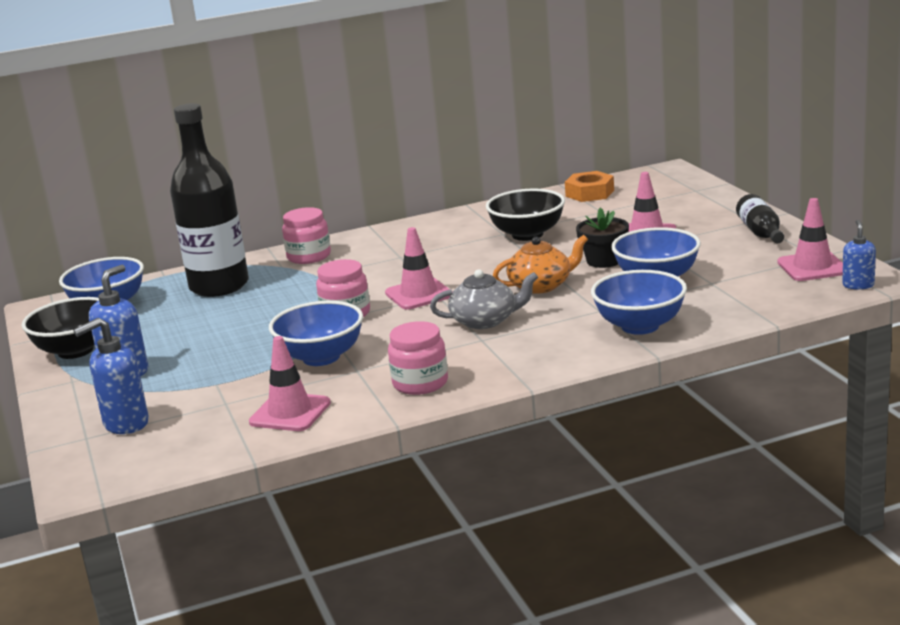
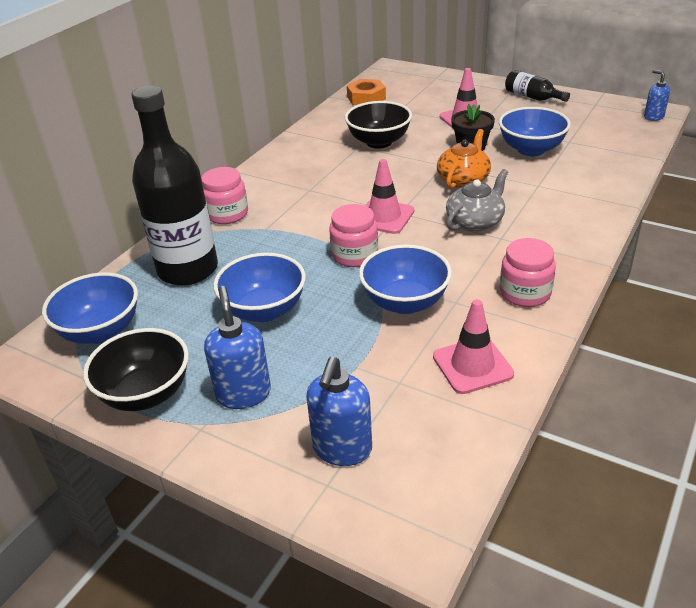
camera: 40 degrees left, 15 degrees up
(640, 326) = (586, 188): blue bowl -> blue bowl (264, 310)
(812, 267) = (606, 112): pink traffic cone -> none

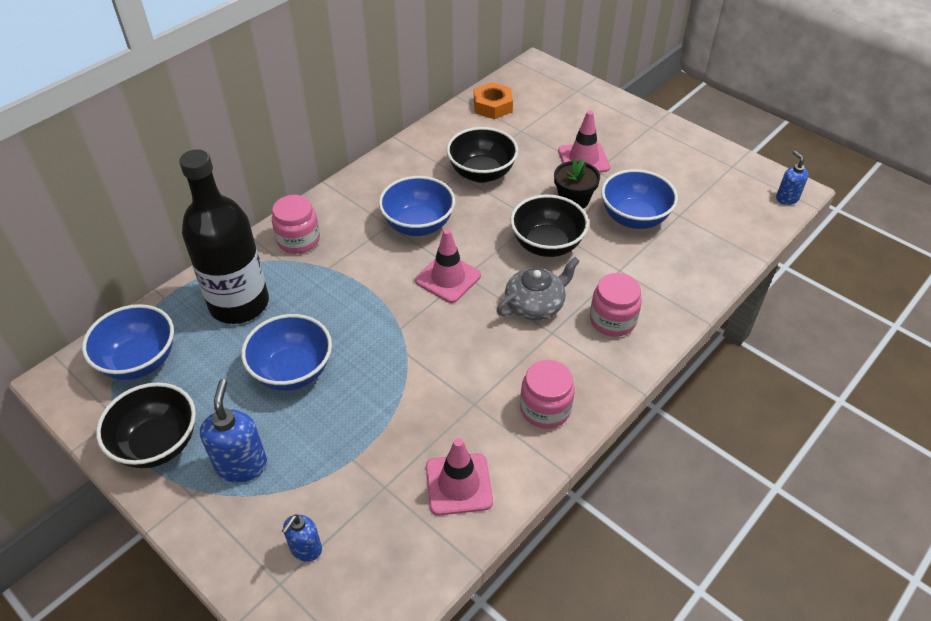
camera: 10 degrees right, 10 degrees up
(342, 449) = (305, 549): blue soap dispenser -> blue soap dispenser, size x0.62
(355, 255) = (401, 322): pink jar -> pink jar (612, 320)
(405, 302) = (426, 393): blue bowl -> blue bowl (418, 225)
(463, 179) = (547, 245): orange teapot -> black bowl
(532, 97) = (669, 141): black bottle -> none

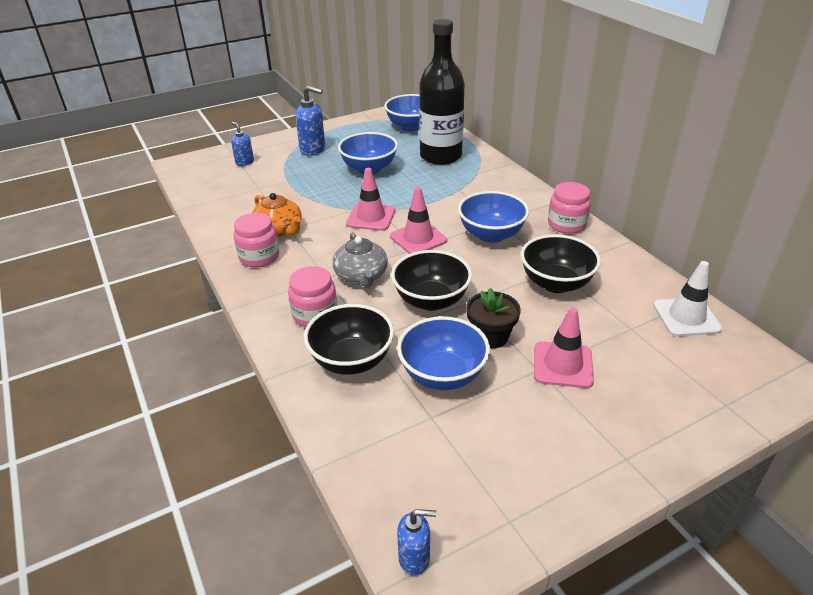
camera: 110 degrees right, 10 degrees down
(157, 444) = (347, 130): black bowl -> black bowl (351, 360)
(298, 240) = (496, 181): pink jar -> pink jar (566, 224)
(458, 484) = (236, 212): pink traffic cone -> pink traffic cone (371, 217)
(482, 413) = (279, 230): none -> orange teapot
(492, 106) = (686, 317): orange nut -> white traffic cone

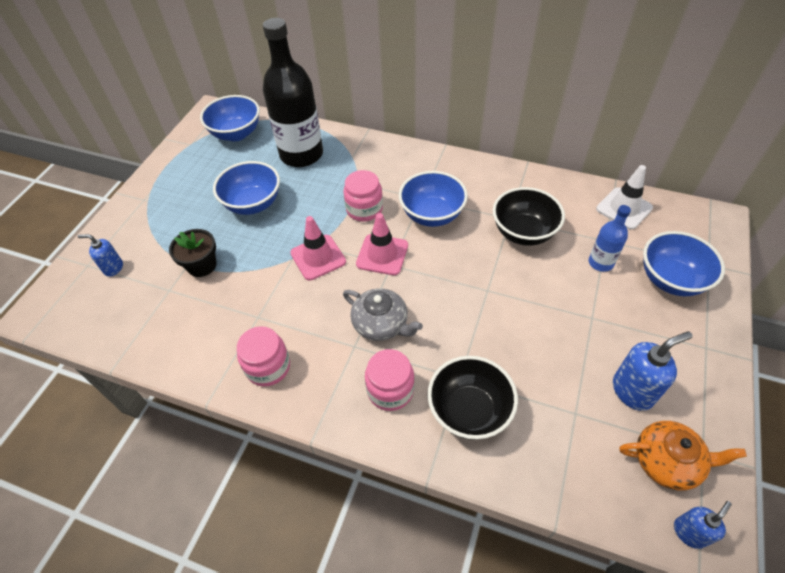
camera: 40 degrees left, 15 degrees up
(279, 230) = (250, 325): orange teapot -> orange teapot (667, 461)
(313, 150) = (170, 211): blue soap dispenser -> blue soap dispenser (632, 391)
(431, 300) = (460, 309): black bowl -> none
(442, 375) = (542, 371): blue bowl -> blue bowl (670, 280)
(490, 336) = (534, 312): black flower pot -> black flower pot (202, 265)
(563, 365) = (601, 302): pink traffic cone -> none
(566, 224) = (472, 171): pink jar -> pink jar (364, 209)
(602, 340) = (600, 262): none -> blue bottle

